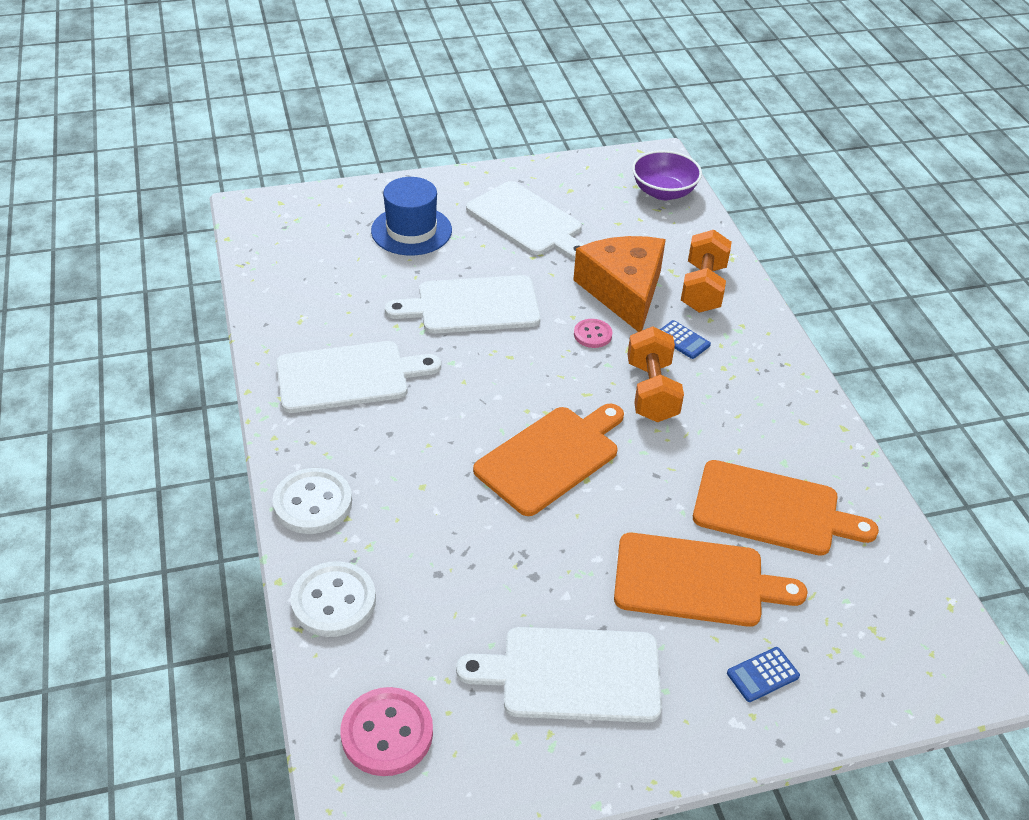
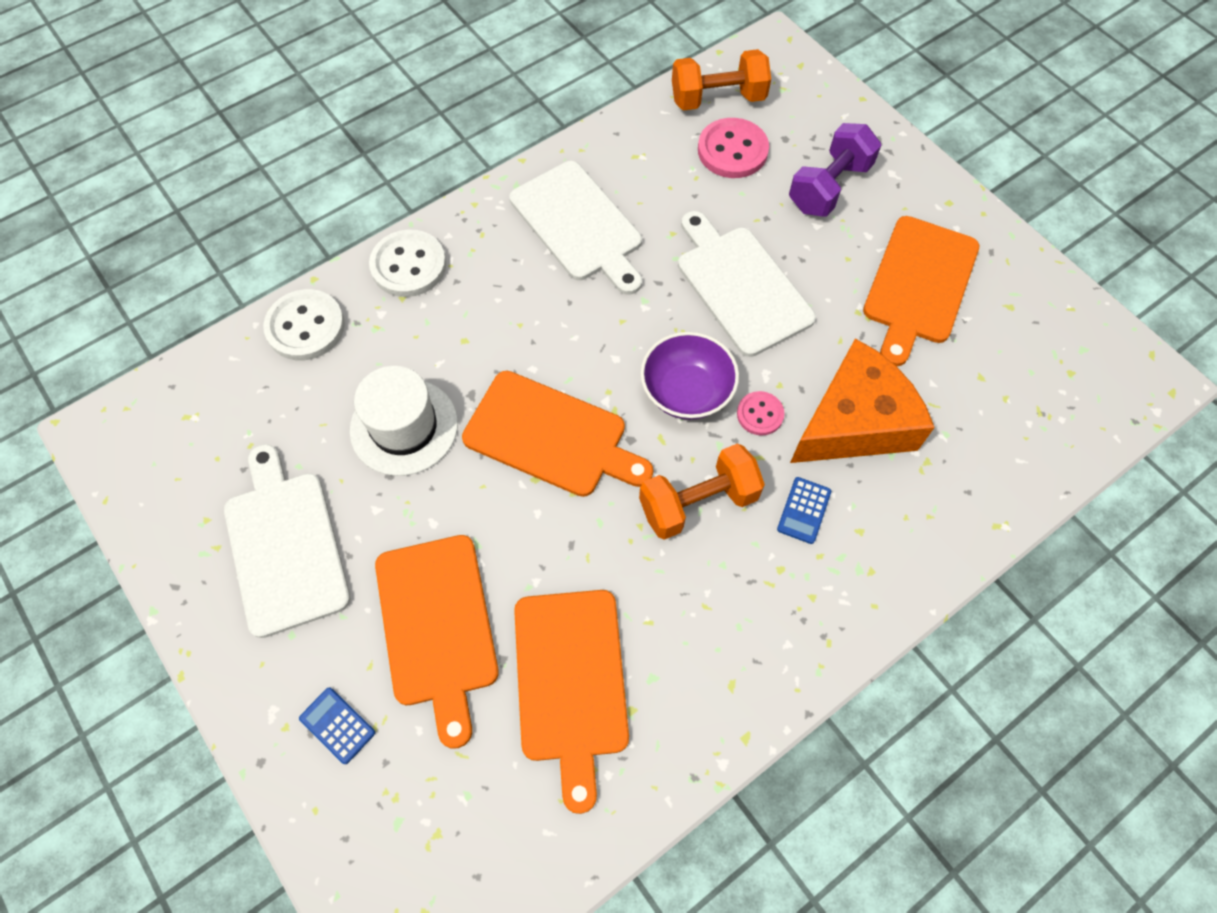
camera: 70 degrees right, 20 degrees up
(387, 733) = (183, 420): pink button -> pink button (732, 150)
(411, 231) = (829, 187): blue hat -> purple dumbbell
(490, 553) = (404, 427): none -> white hat
(527, 221) = (919, 285): white cutting board -> orange cutting board
(663, 192) = (1081, 408): purple bowl -> purple bowl (686, 391)
(703, 288) = (914, 507): orange dumbbell -> orange dumbbell (718, 99)

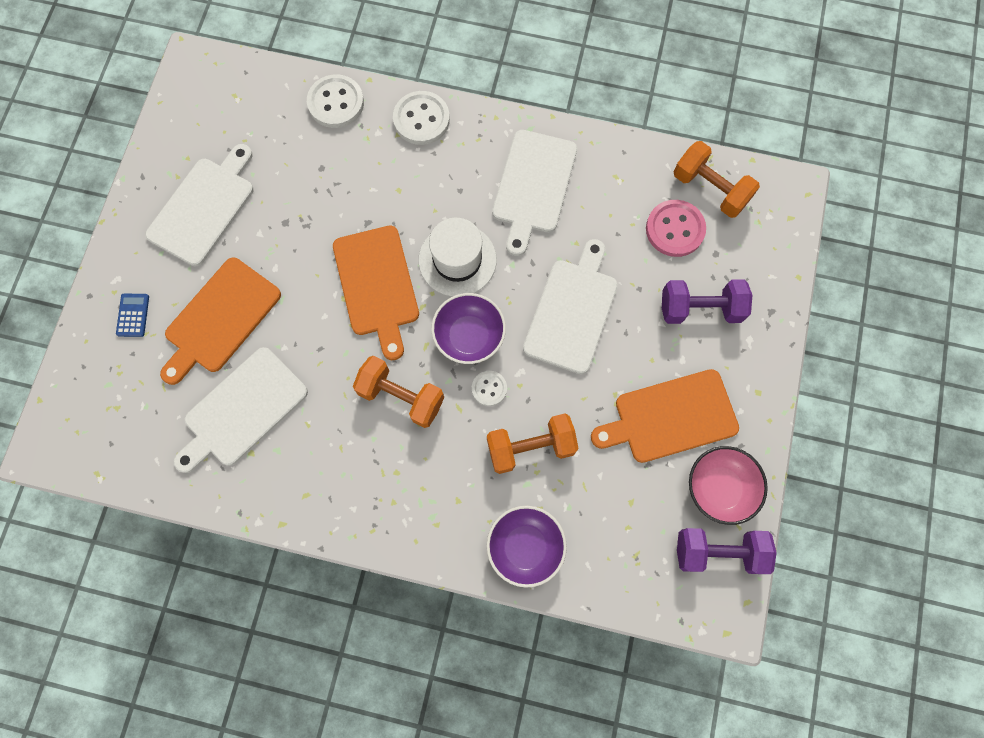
camera: 50 degrees right, 10 degrees up
(404, 427) = (318, 205): white hat -> white hat (457, 260)
(571, 682) = (242, 410): orange cutting board -> white cutting board
(760, 414) = (489, 388): pink button -> white button
(804, 510) = (445, 459): blue calculator -> none
(854, 422) = (530, 447): orange cheese -> orange dumbbell
(959, 503) = (525, 547): none -> purple bowl
(1021, 296) = (719, 488): none -> pink bowl
(1085, 341) = (718, 552): none -> purple dumbbell

